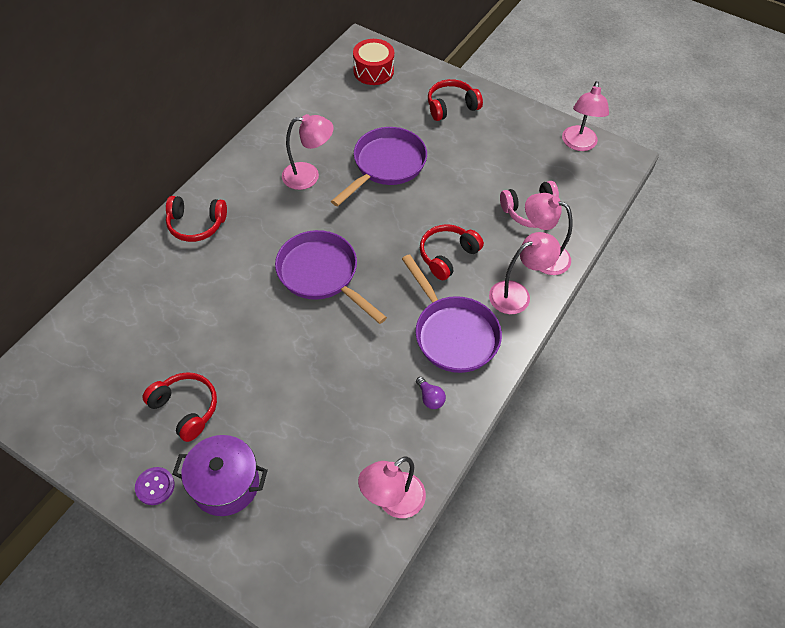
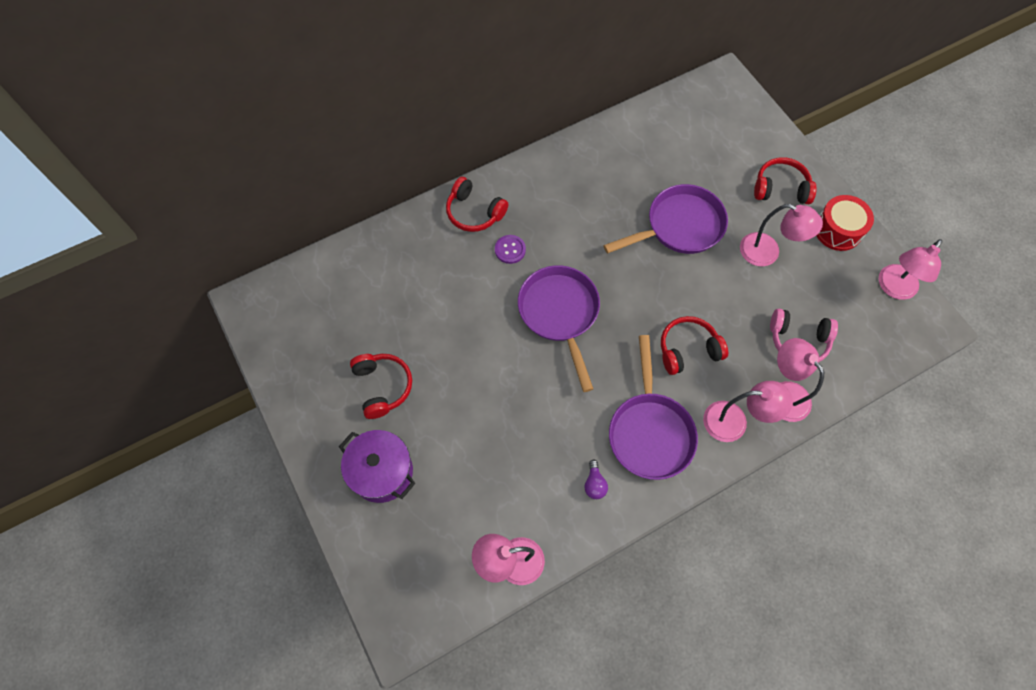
camera: 30 degrees right, 10 degrees up
(155, 486) = (326, 444): purple button -> purple button (510, 250)
(308, 176) = (599, 206): pink lamp -> pink lamp (767, 253)
(373, 71) = (722, 116): red drum -> red drum (837, 230)

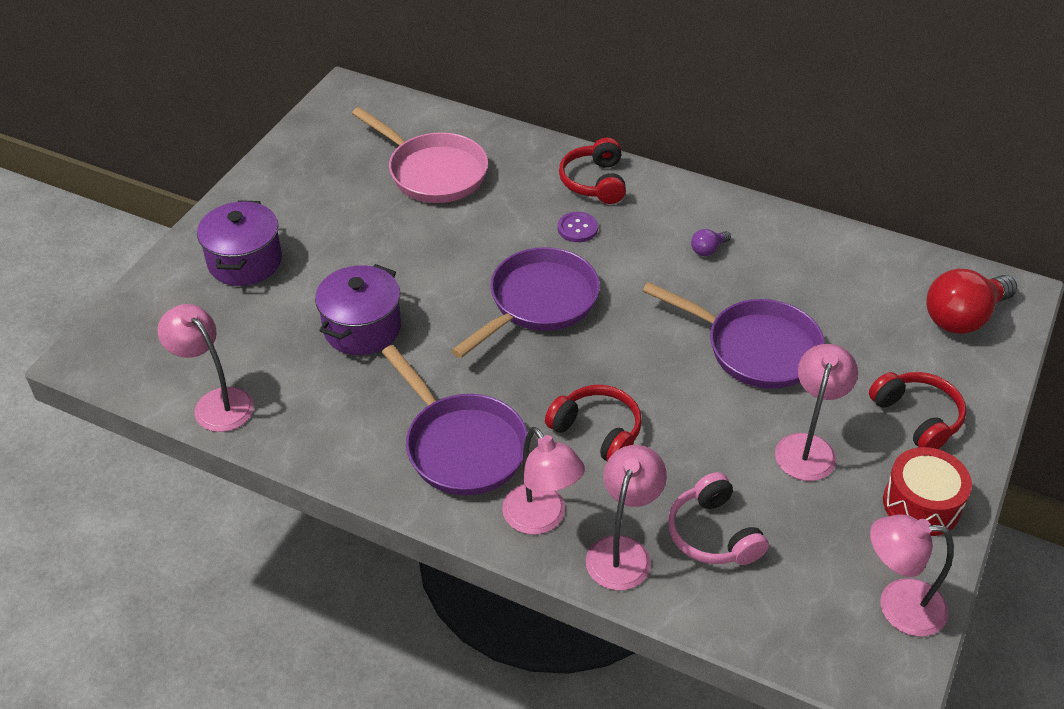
camera: 55 degrees right, 20 degrees down
(382, 387) = (336, 217): red headphones -> none
(385, 299) = (432, 172): none -> pink pan
(506, 431) = (362, 328): none -> purple pot
(594, 484) = (357, 427): purple light bulb -> purple light bulb (708, 250)
(650, 431) = (461, 445): purple pan -> purple pan turned 90 degrees counterclockwise
(726, 114) = (963, 317): none -> red light bulb
(767, 253) = (808, 447): pink lamp -> pink lamp turned 150 degrees counterclockwise

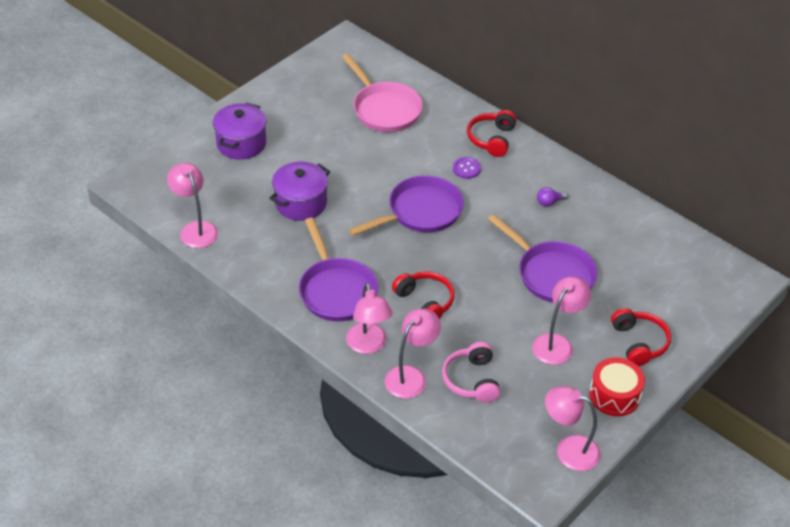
camera: 15 degrees right, 0 degrees up
(963, 317) = (704, 286): red light bulb -> none

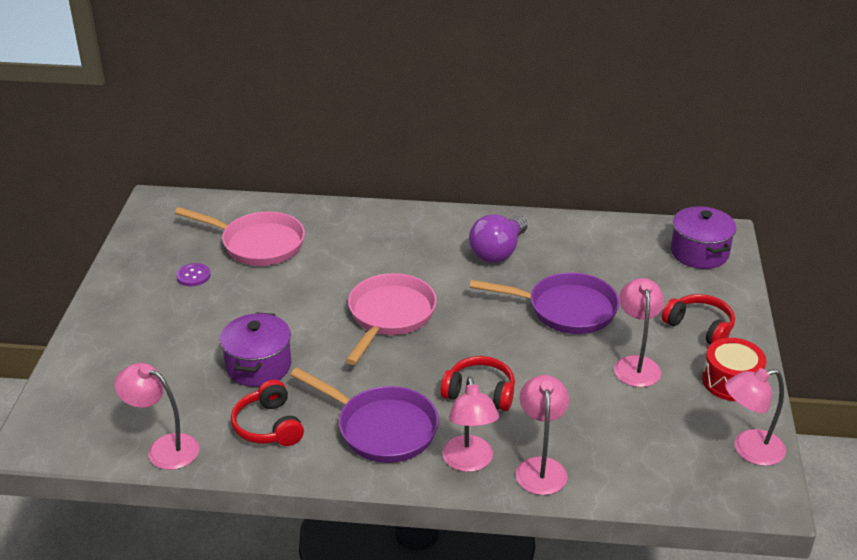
camera: 35 degrees left, 10 degrees down
(241, 143) = (134, 341): purple pot -> purple pot (699, 253)
(368, 345) = (469, 462): pink lamp -> pink lamp turned 45 degrees clockwise
(420, 212) = (389, 316): purple pan -> pink pan
(466, 168) = (393, 259): purple button -> purple button (193, 276)
(471, 380) = (599, 438): pink headphones -> none
(491, 139) = (389, 224): red headphones -> red headphones (268, 426)
(549, 202) = (498, 252): purple light bulb -> purple light bulb, size x2.24

